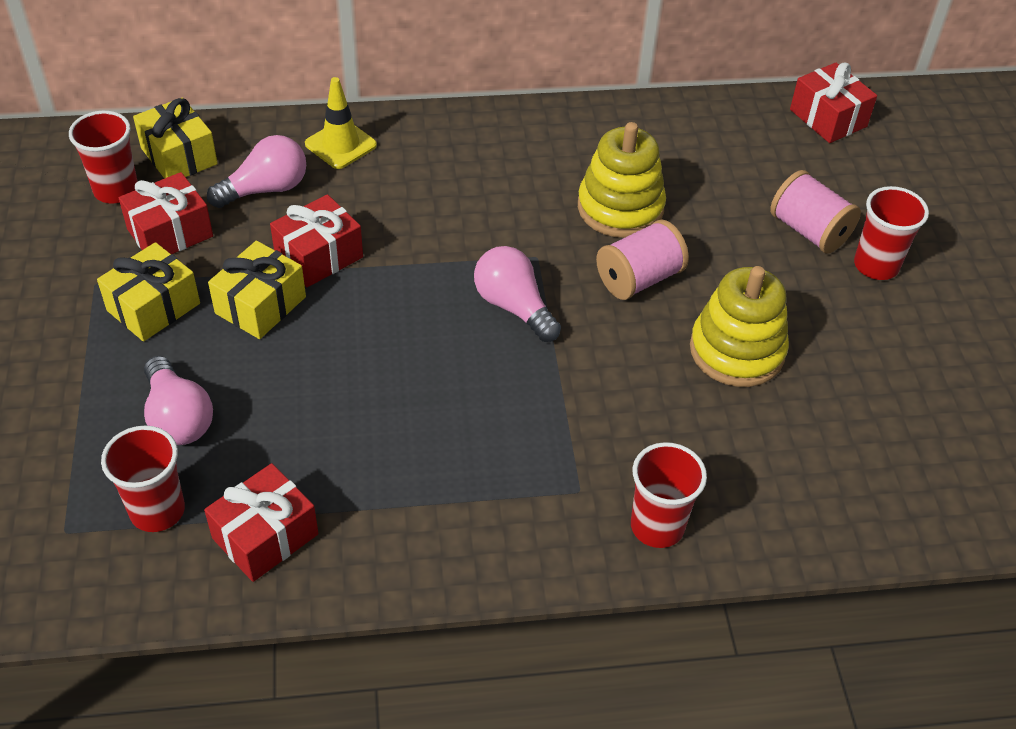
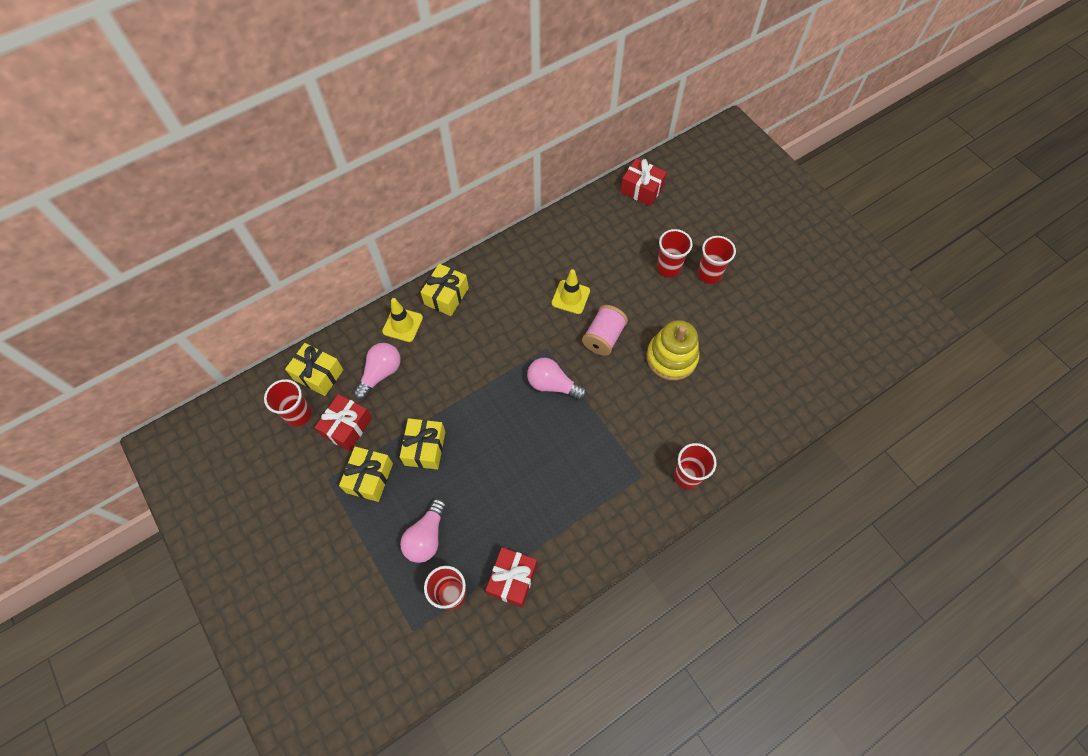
camera: 25 degrees left, 15 degrees up
(178, 418) = (426, 537): pink light bulb -> pink light bulb turned 75 degrees clockwise
(319, 256) = (436, 402): red gift -> none
(429, 135) = (446, 296): none -> yellow gift
(620, 208) = (570, 297): yellow stacking toy -> yellow traffic cone
(809, 231) = (668, 268): pink spool -> red cup

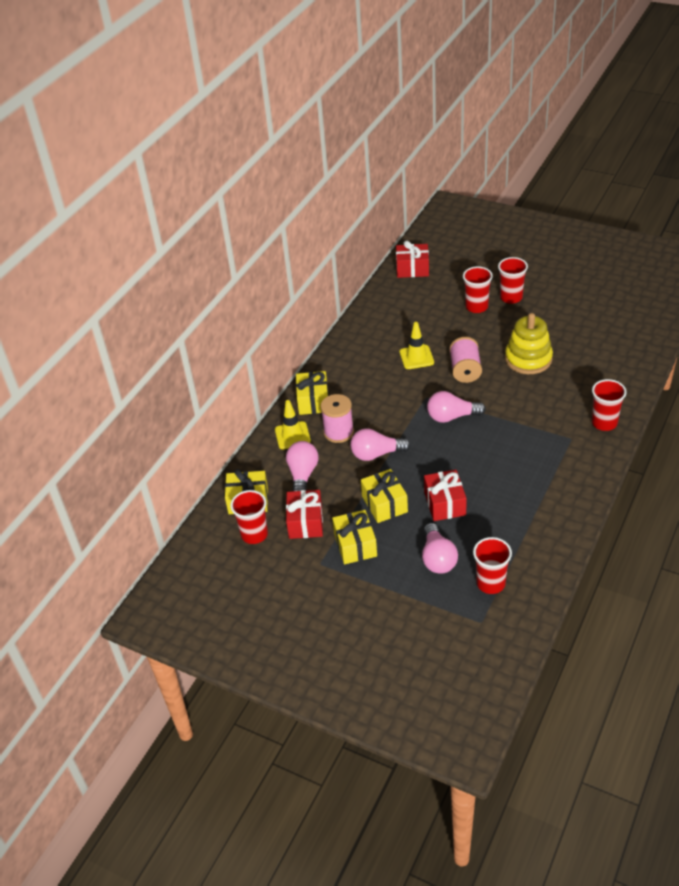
camera: 25 degrees left, 20 degrees down
(443, 344) = (338, 432): none -> pink spool
(457, 388) = (376, 454): none -> pink light bulb
(512, 579) = (530, 549): red gift -> red gift (445, 503)

